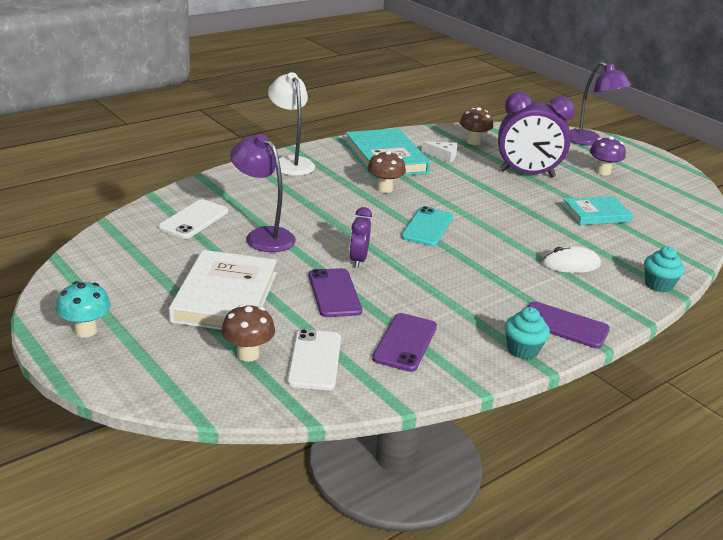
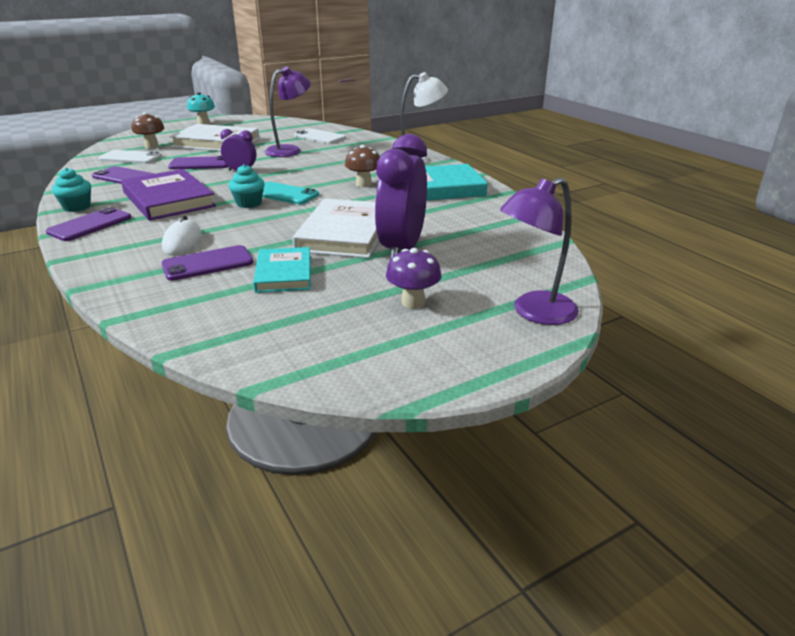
camera: 100 degrees right, 0 degrees up
(443, 156) = (447, 212): white cheese -> none
(471, 292) = (168, 199): none -> purple book
(473, 142) = (495, 230): brown mushroom -> none
(510, 194) = (345, 233): none -> white book
(601, 246) = (207, 263): none -> purple phone
(658, 285) = (108, 279): turquoise cupcake -> turquoise cupcake (249, 203)

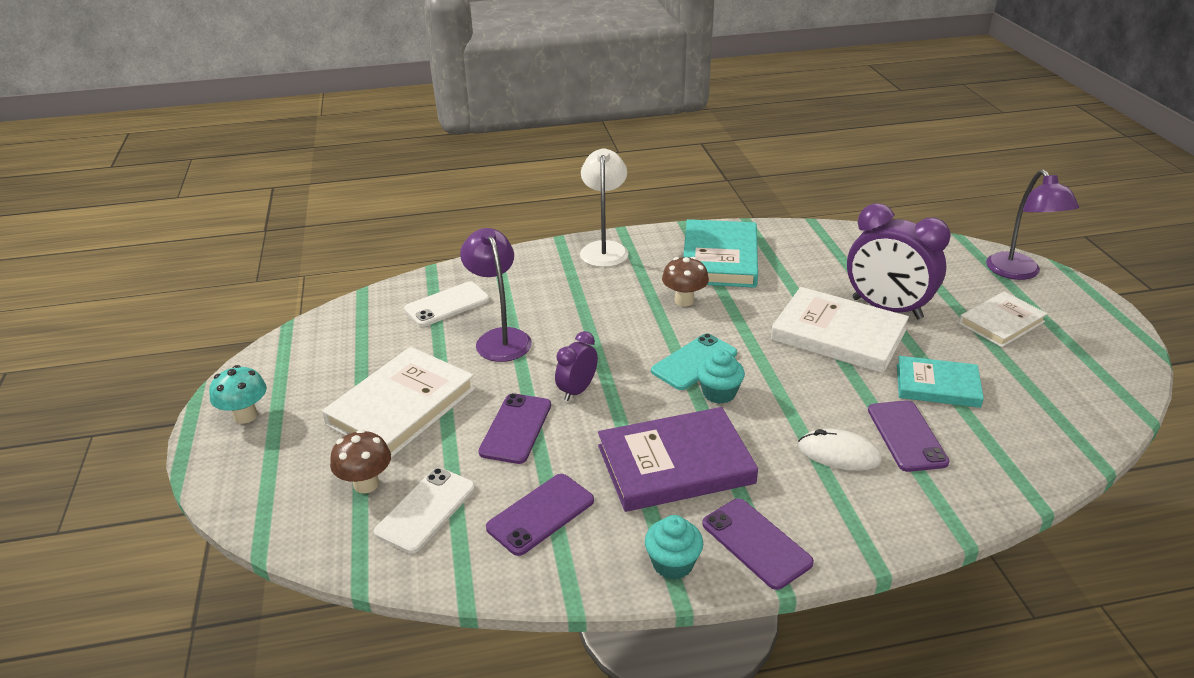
camera: 70 degrees left, 5 degrees up
(413, 302) = (1001, 322): purple mushroom -> white book

